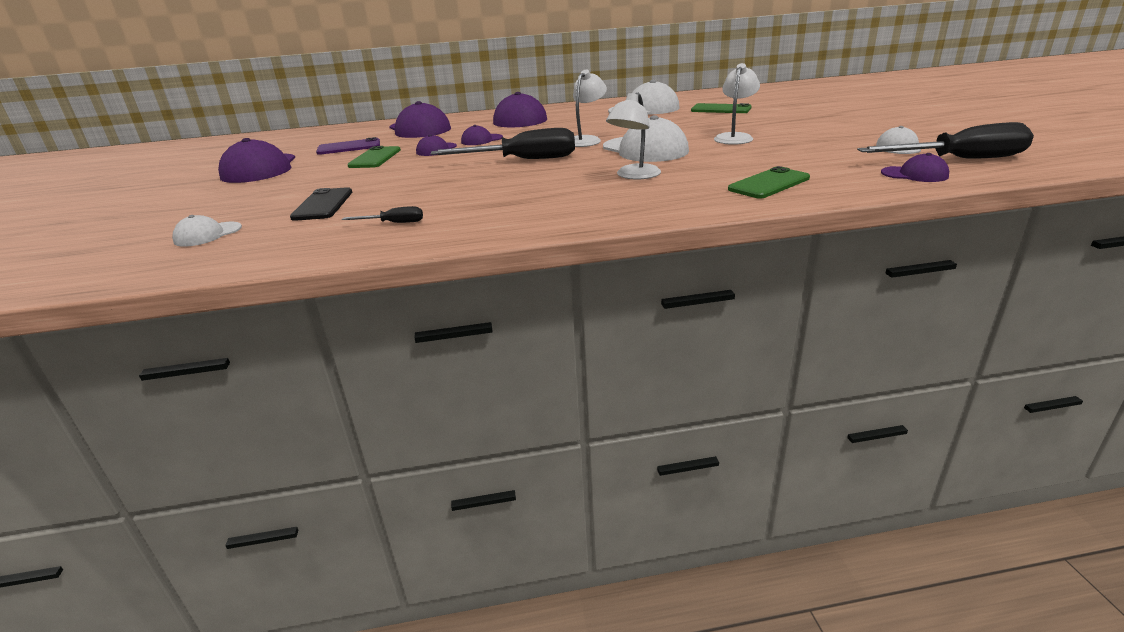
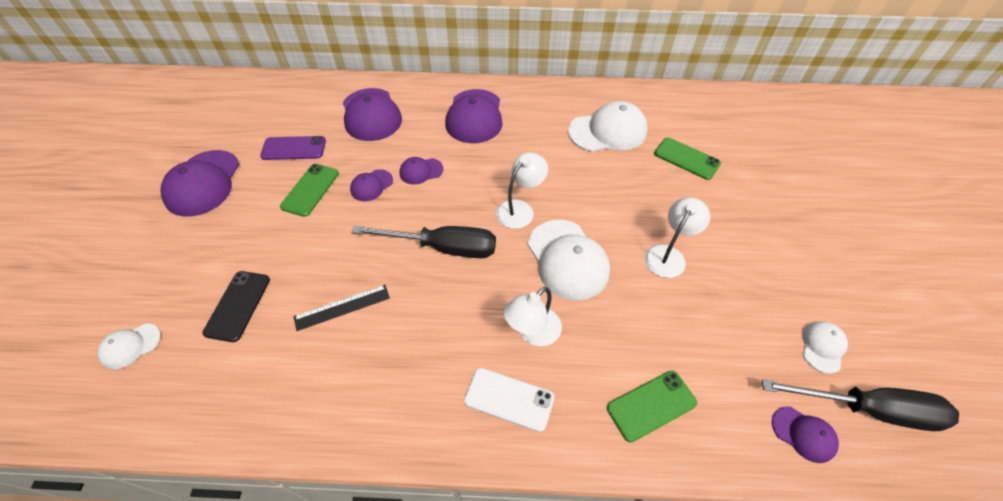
camera: 10 degrees right, 25 degrees up
(394, 223) = (287, 378): black screwdriver -> none
(436, 191) = (342, 307): none -> black ruler
(631, 200) = (509, 399): none -> white phone

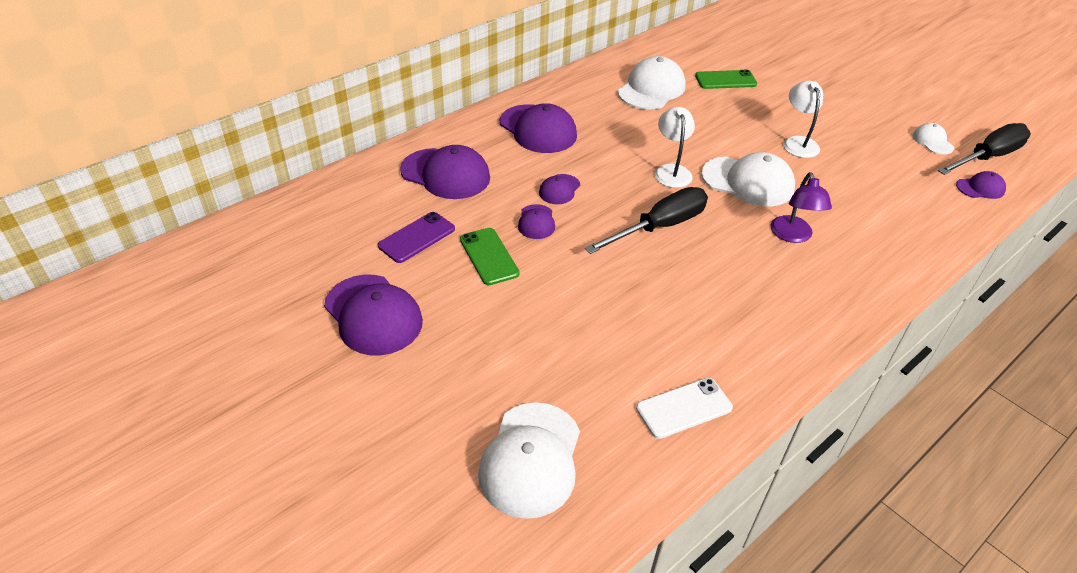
camera: 45 degrees left, 10 degrees down
(130, 346) = (531, 459): white cap -> white cap, size x1.94
(238, 305) = (572, 367): black phone -> none
(342, 307) = (652, 310): black ruler -> none
(509, 399) = (835, 279): white phone -> white phone (684, 408)
(532, 333) = (793, 236): white lamp -> purple lamp
(651, 405) = (904, 226): green phone -> none

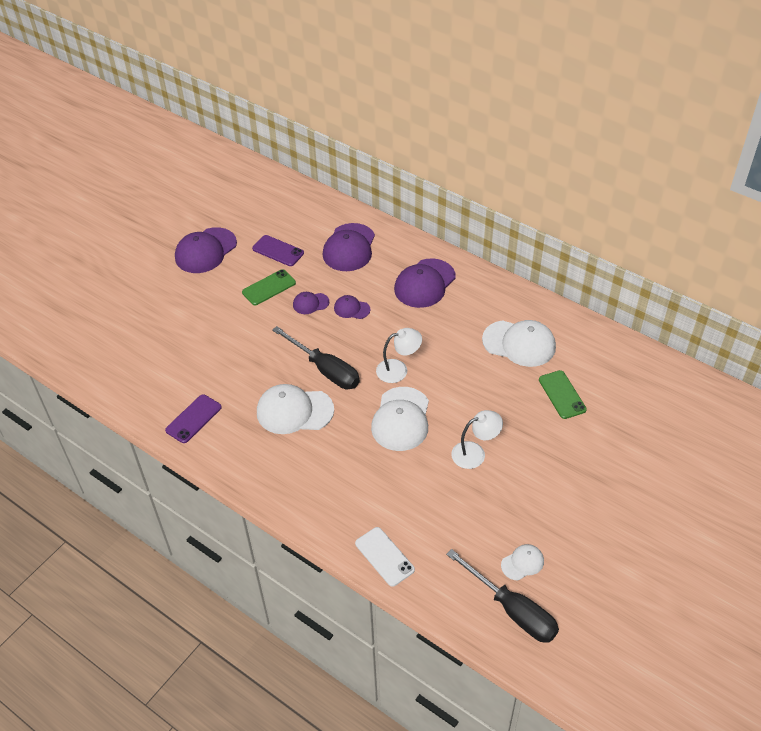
camera: 80 degrees right, 5 degrees up
(531, 459) = (112, 337): white cap -> white cap (294, 411)
(684, 408) = (156, 399): white phone -> white phone (384, 556)
(729, 366) = (193, 419): none -> purple phone
(793, 236) = (338, 451): purple lamp -> none
(980, 188) = (454, 596): purple cap -> none

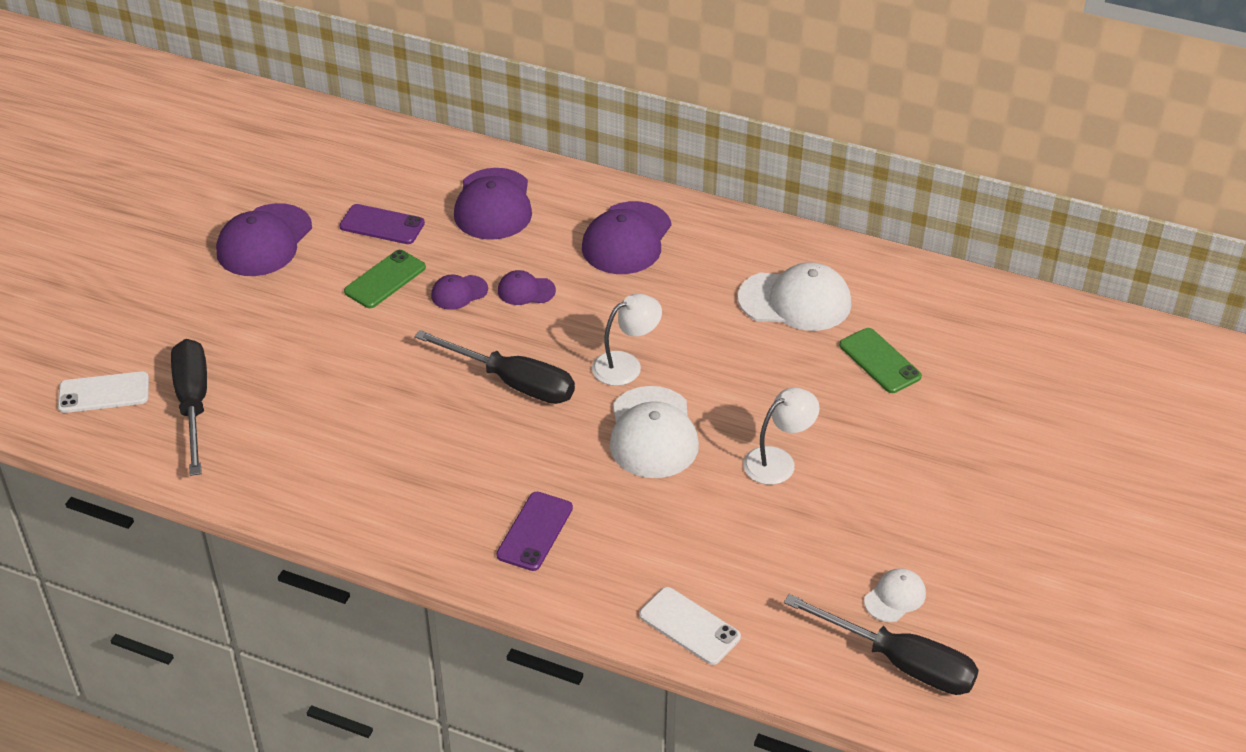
camera: 15 degrees left, 5 degrees down
(84, 335) = (104, 393): none -> white phone
(132, 351) = (193, 404): none -> black screwdriver
(193, 419) = (327, 486): purple phone -> purple phone (535, 531)
(294, 411) = (484, 449): white cap -> none

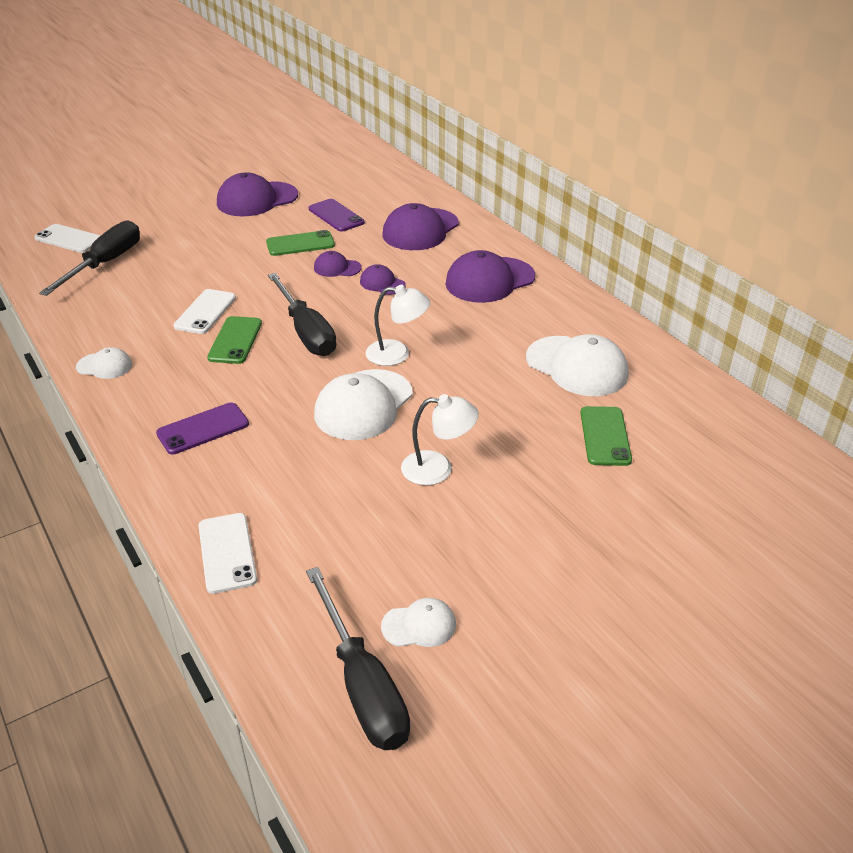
camera: 35 degrees right, 5 degrees down
(355, 519) = (104, 366): none -> white cap
(383, 409) = (205, 312): none -> white phone
(453, 426) = (235, 340): none -> green phone

